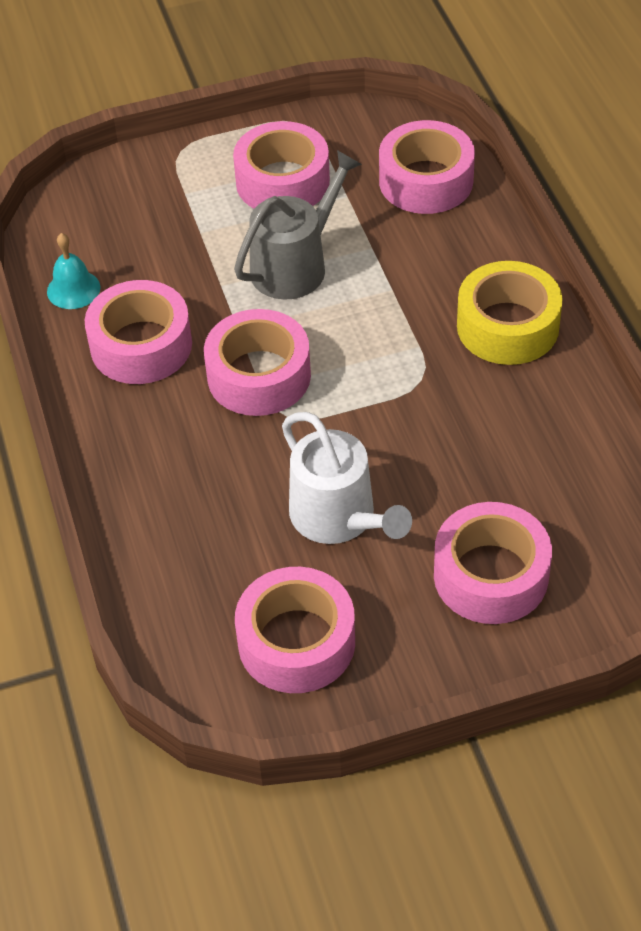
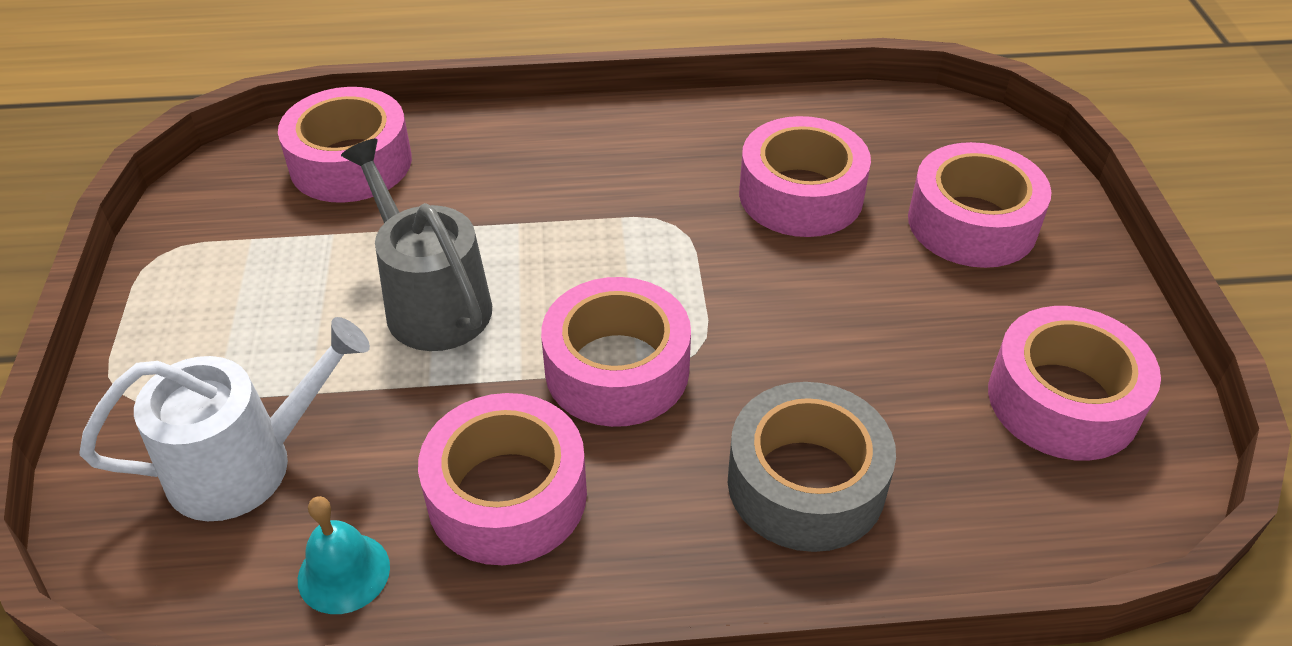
camera: 80 degrees left, 5 degrees down
(182, 492) = (806, 483): none -> grey tape
(282, 182) = (264, 289): pink tape -> pink tape (801, 195)
(339, 517) = (874, 330): white watering can -> white watering can (245, 464)
(507, 326) = (619, 145): yellow tape -> none

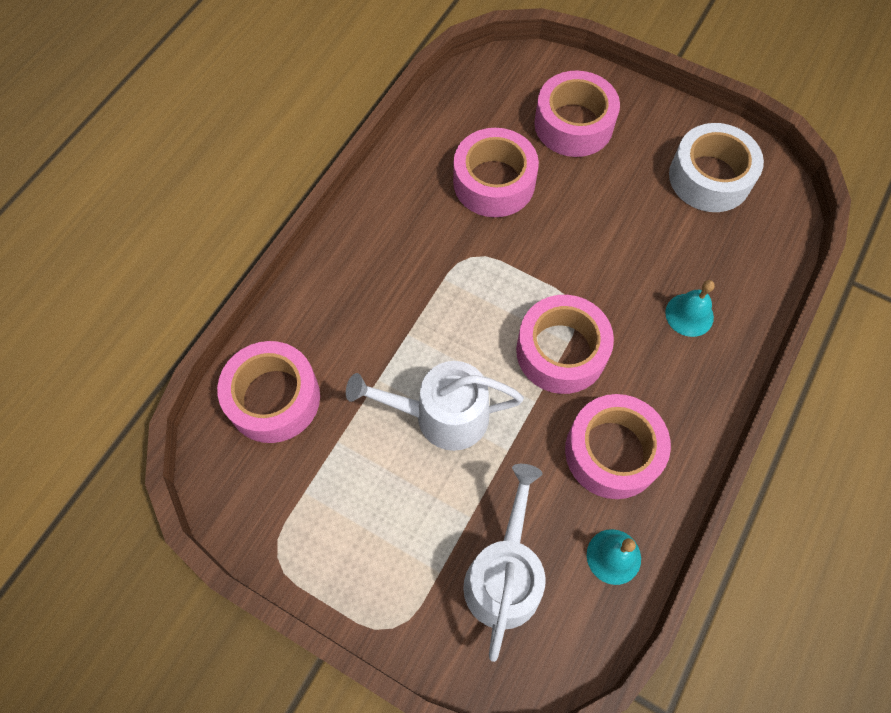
camera: 55 degrees left, 20 degrees up
(431, 302) = (442, 416): grey watering can -> white watering can
(806, 483) = (689, 314): grey tape -> turquoise bell
(1063, 400) = (709, 177): pink tape -> white tape

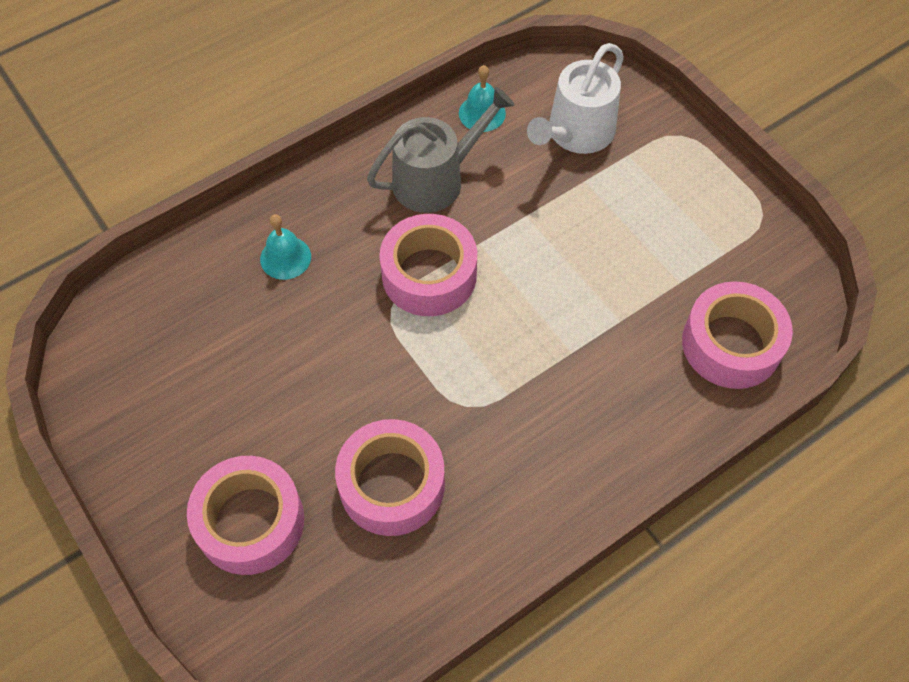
camera: 155 degrees left, 5 degrees down
(442, 416) = (572, 265): white watering can -> none
(612, 452) = (435, 179): pink tape -> grey watering can
(709, 177) = (151, 384): white tape -> none

